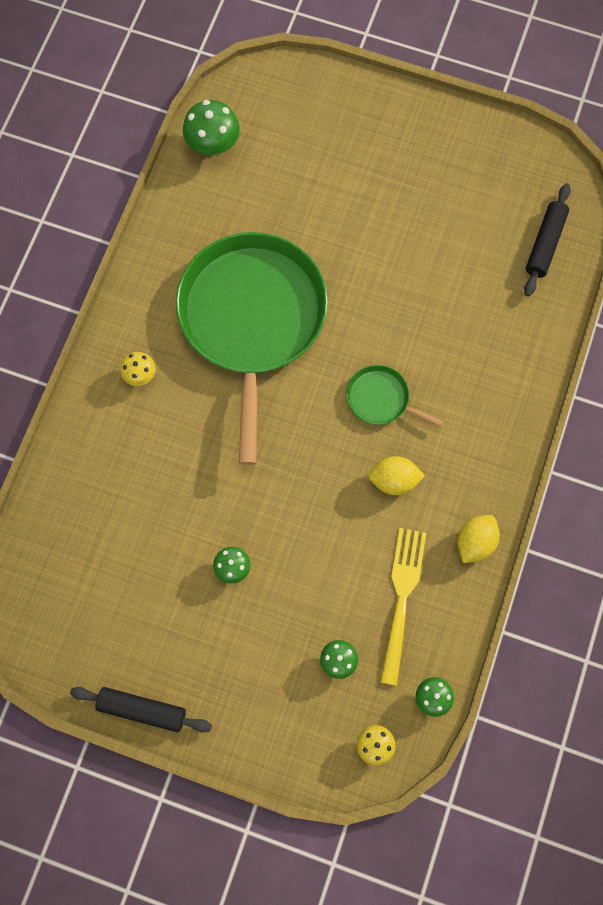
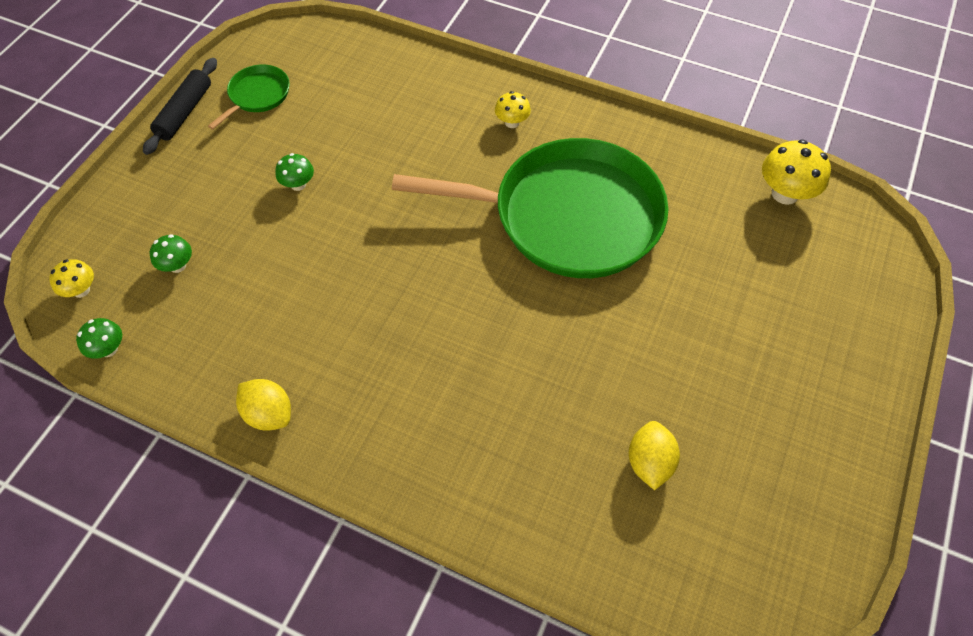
camera: 95 degrees right, 15 degrees down
(213, 144) = (785, 194): green mushroom -> yellow mushroom
(381, 399) = (461, 332): green pan -> green pan (257, 95)
(394, 480) = (361, 336): yellow lemon -> yellow lemon (649, 462)
(401, 599) = (224, 330): yellow fork -> none
(545, 244) = (670, 559): black rolling pin -> none

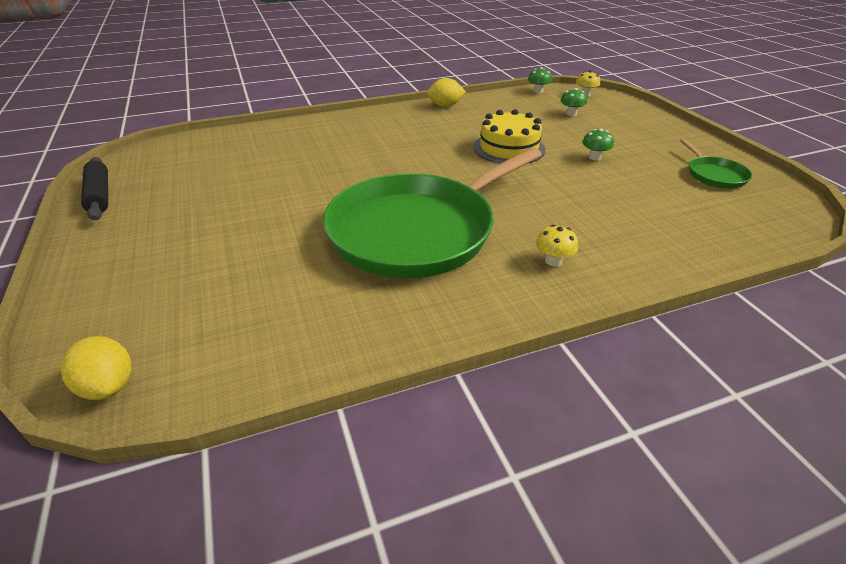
camera: 135 degrees right, 20 degrees down
(184, 112) = (717, 149): black rolling pin -> black rolling pin (99, 195)
(344, 260) = (509, 148): none -> yellow cake
(649, 462) = (240, 165): yellow lemon -> yellow lemon (108, 386)
(785, 194) = (234, 362): yellow mushroom -> none

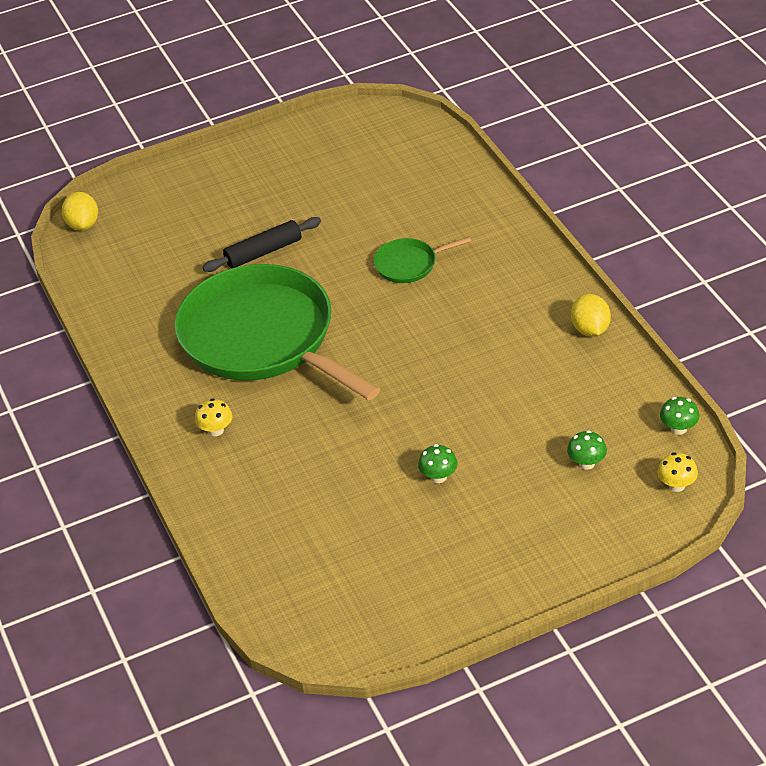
camera: 90 degrees right, 5 degrees up
(99, 195) = (312, 126): black rolling pin -> black rolling pin (263, 252)
(108, 386) = (83, 224): yellow lemon -> yellow lemon turned 60 degrees counterclockwise
(509, 148) = (455, 397): yellow cake -> none
(714, 175) = (402, 587): green pan -> green pan (409, 264)

